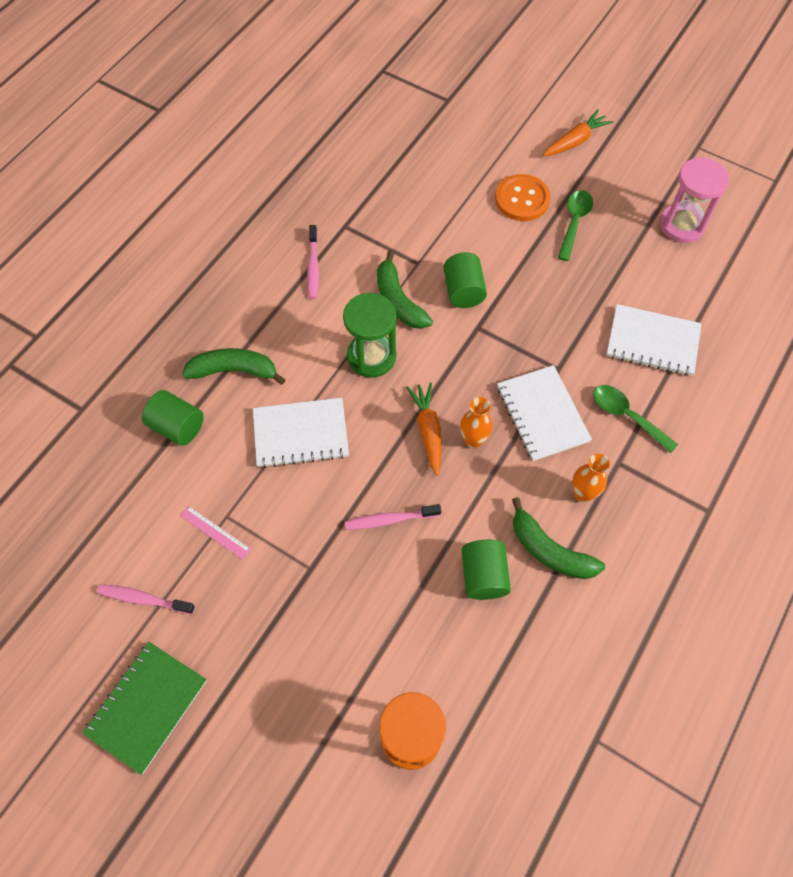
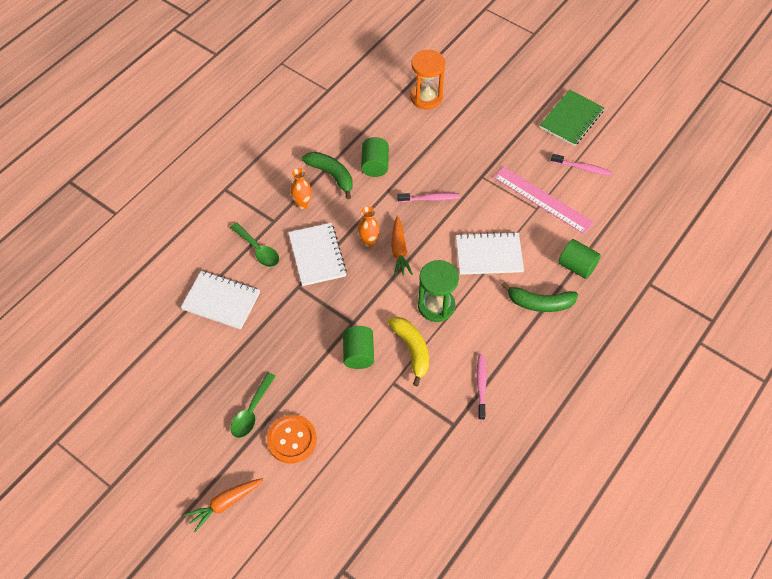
camera: 175 degrees left, 5 degrees down
(215, 532) = (542, 199): pink ruler -> pink ruler, size x2.09
(398, 300) = (412, 350): green banana -> yellow banana
(681, 225) = (159, 401): pink hourglass -> none

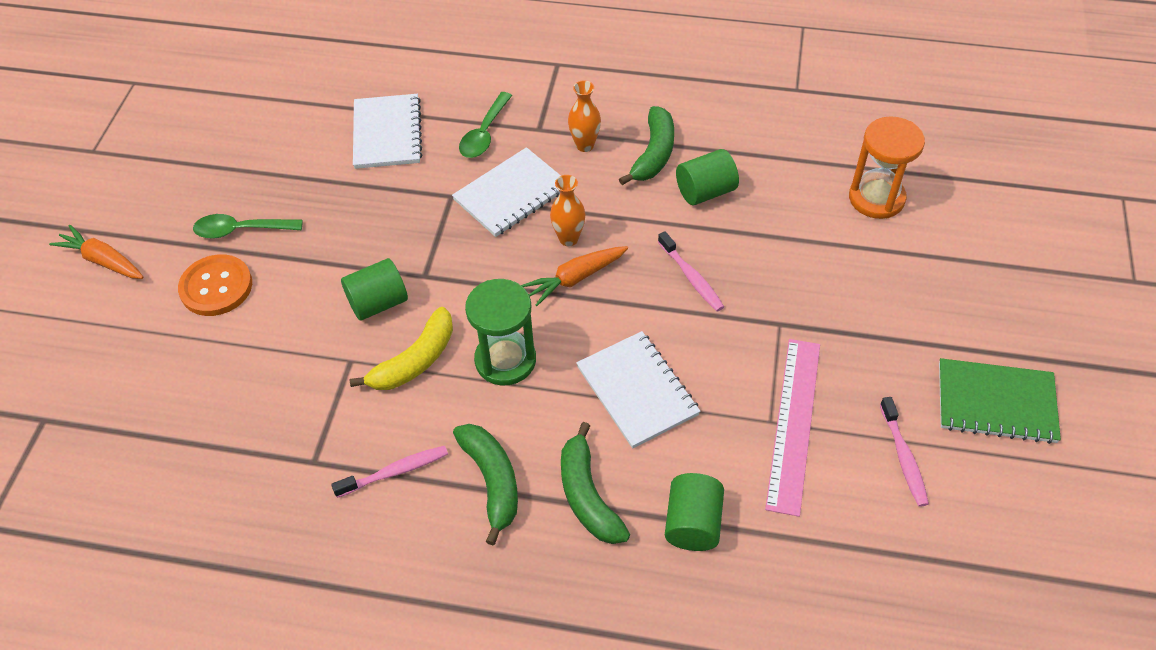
camera: 65 degrees right, 5 degrees down
(510, 342) = (492, 481): none -> green banana

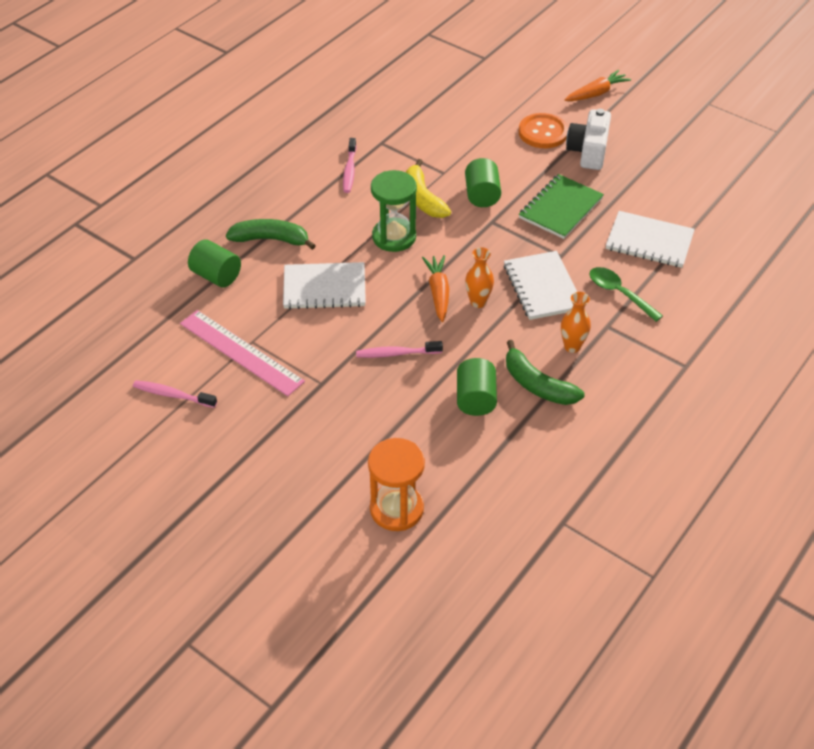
camera: 115 degrees right, 5 degrees down
(241, 230) = (588, 152): green spoon -> white camera
(492, 481) = (312, 205): green banana -> none
(996, 403) = (166, 470): green notebook -> green notebook (560, 208)

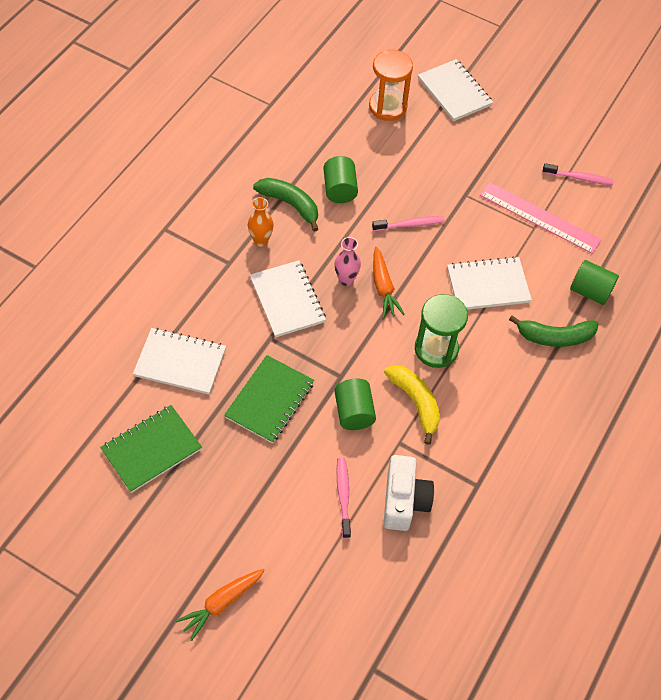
camera: 170 degrees right, 10 degrees up
(296, 527) = (454, 92): none -> white notebook
(349, 170) = (502, 438): pink toothbrush -> pink toothbrush (343, 495)
(478, 302) = (346, 280): orange vase -> pink vase
(543, 132) = (290, 520): orange button -> none
(588, 152) = (237, 491): white camera -> white camera (404, 501)
(619, 293) = (215, 298): green spoon -> none
(666, 181) = (151, 449): none -> green notebook

